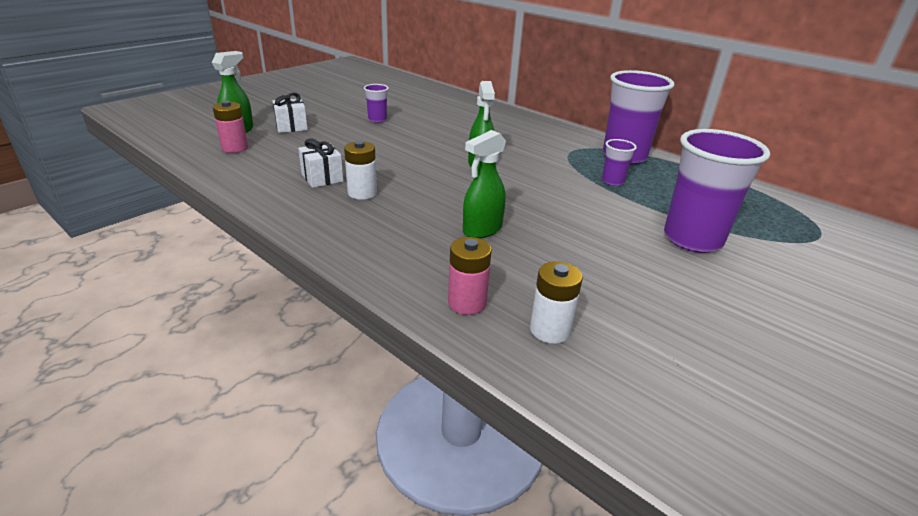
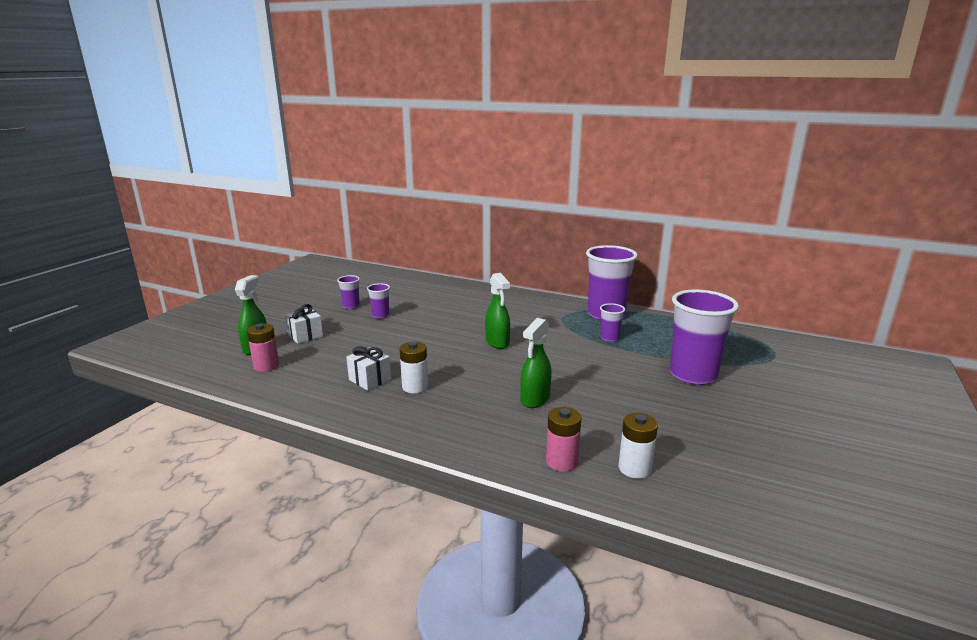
camera: 15 degrees left, 10 degrees down
(355, 107) = (351, 306): none -> purple cup

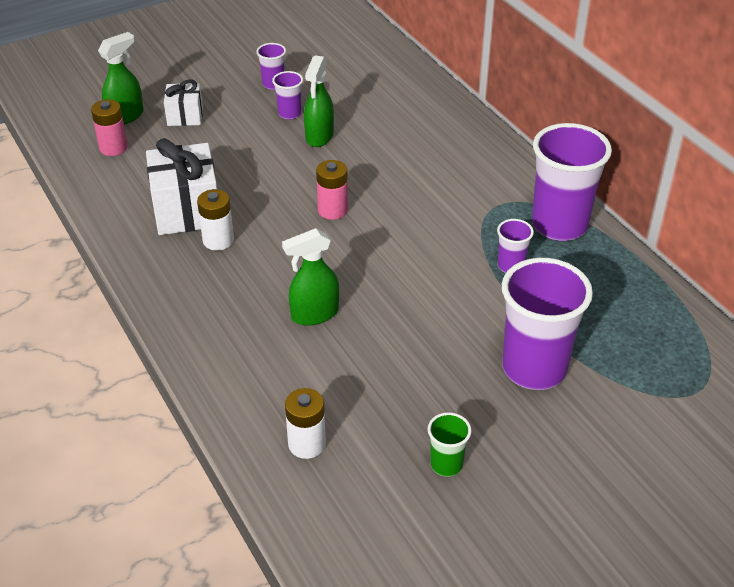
camera: 35 degrees right, 20 degrees up
(370, 380) = (186, 210): white gift -> white gift, size x1.77
(497, 342) = (369, 214): green spray bottle -> green spray bottle (319, 136)
(561, 462) = (250, 400): pink battery -> pink battery (332, 210)
(726, 438) = (446, 465): none -> green cup

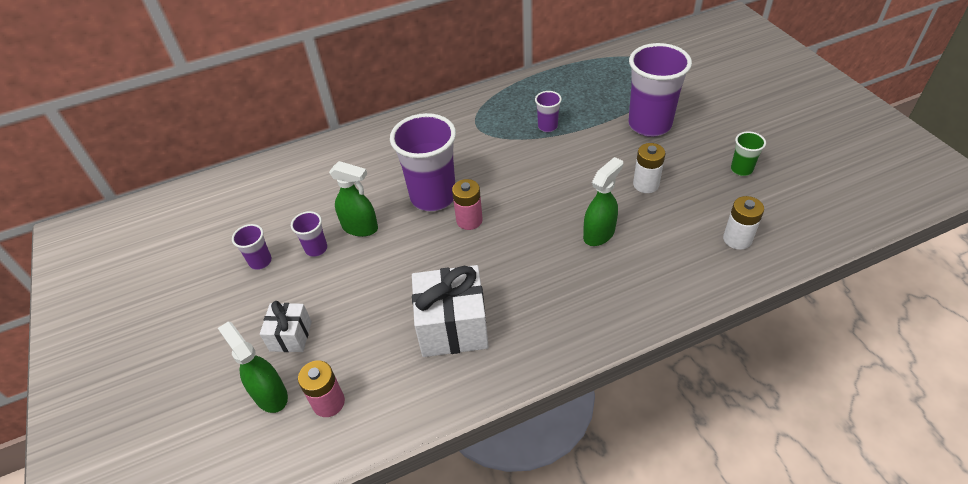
camera: 80 degrees left, 5 degrees up
(218, 240) = (501, 300): white battery -> white battery (646, 184)
(314, 314) = (599, 233): green spray bottle -> green spray bottle turned 120 degrees counterclockwise
(559, 225) = (505, 101): purple cup -> purple cup (433, 197)

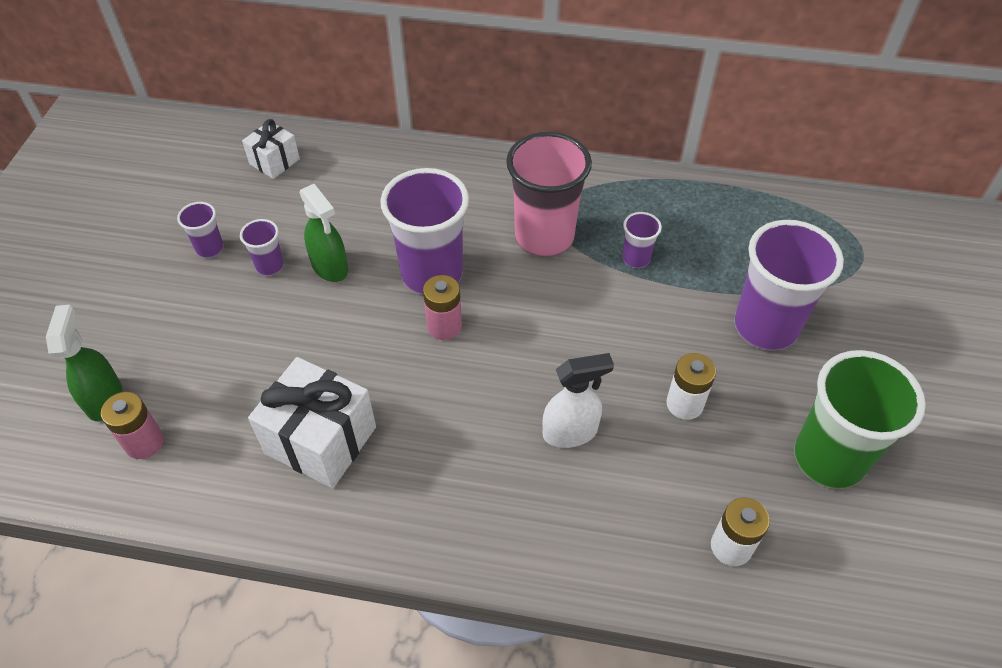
camera: 30 degrees right, 5 degrees up
(291, 336) = (170, 348): white gift -> white gift (274, 161)
(483, 142) = (544, 237): none -> pink cup
(599, 233) = (570, 432): green spray bottle -> white spray bottle
(741, 169) = (828, 458): green cup -> green cup, size x2.16

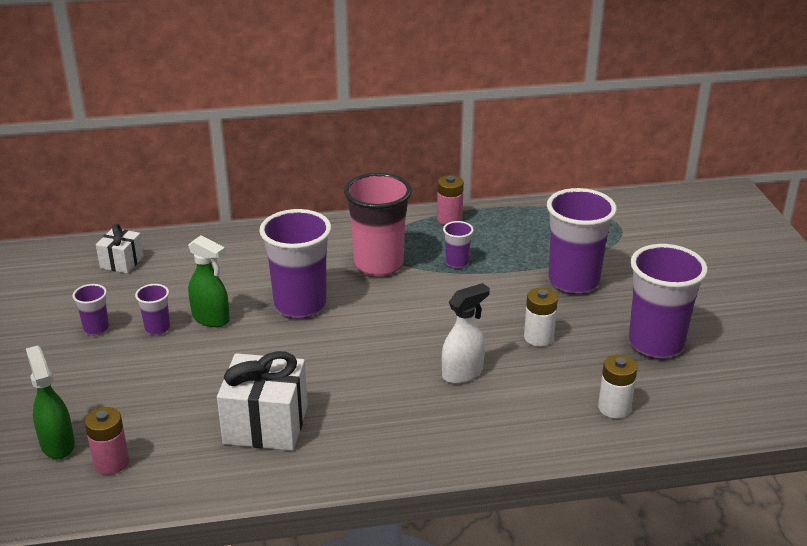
camera: 20 degrees left, 20 degrees down
(444, 326) = (328, 334): pink battery -> pink battery (449, 219)
(828, 458) = (655, 344): green cup -> purple cup

